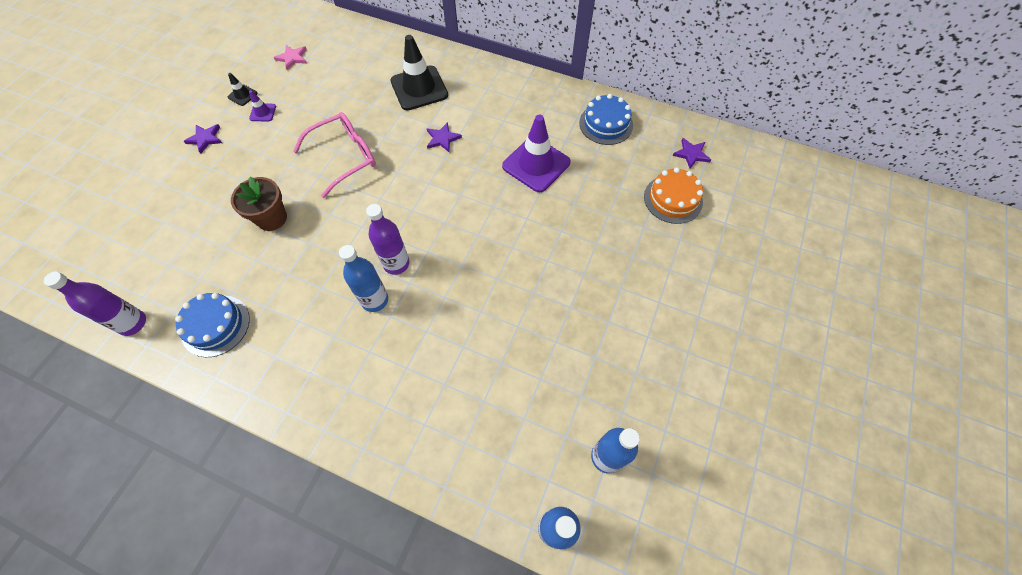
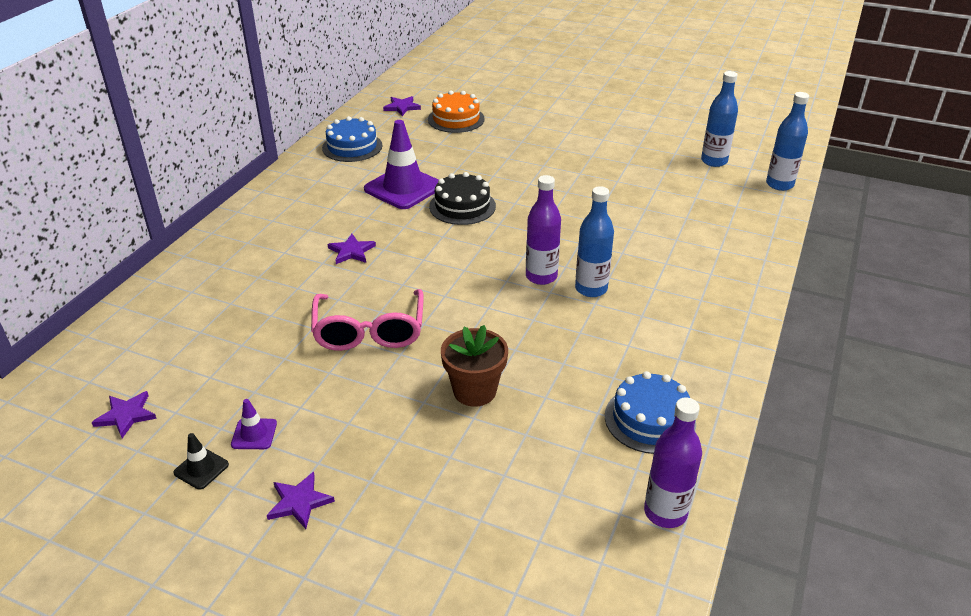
camera: 90 degrees left, 25 degrees down
(292, 58) = (126, 415): pink star -> purple star
(345, 157) = (369, 331): pink glasses -> pink glasses turned 150 degrees counterclockwise
(419, 88) = (252, 274): black traffic cone -> none
(506, 207) = (462, 206): none -> black cake

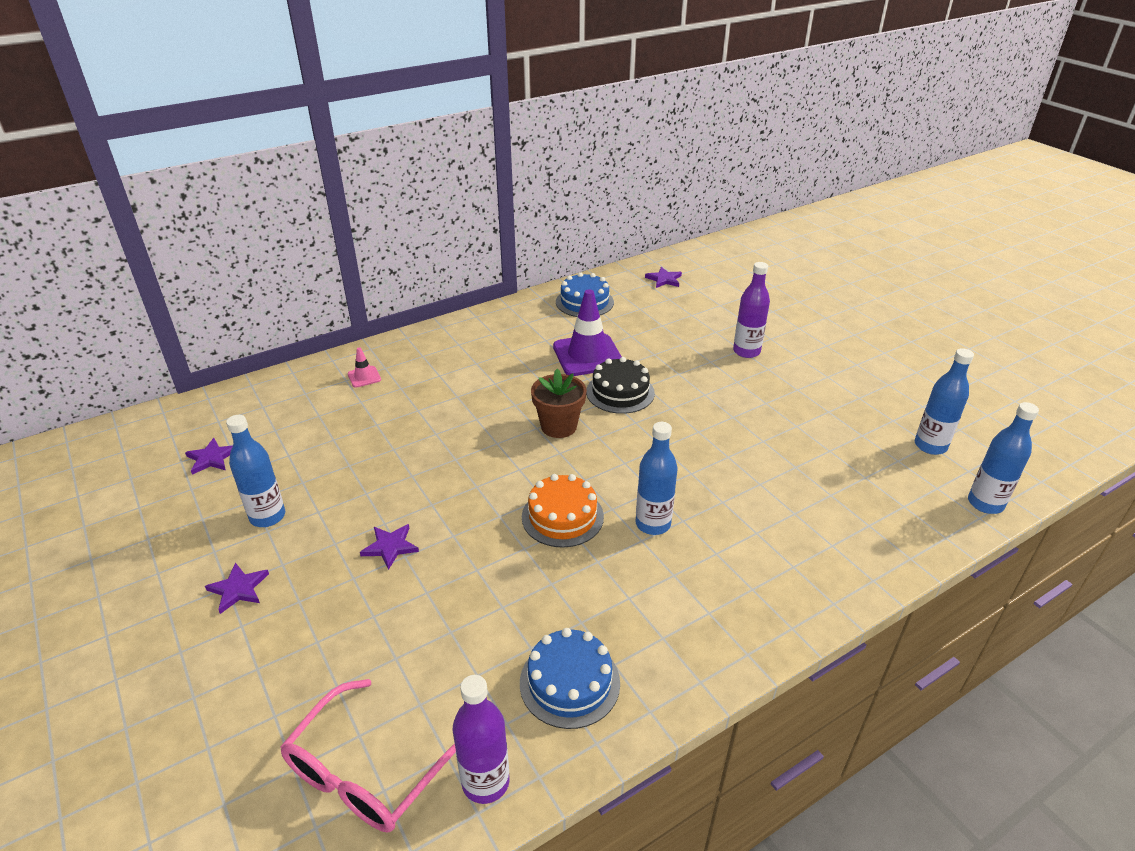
camera: 35 degrees right, 0 degrees up
(201, 469) = (210, 525): black traffic cone -> none
(208, 281) = (364, 377): none -> pink traffic cone
(254, 434) = (267, 516): purple traffic cone -> blue bottle
(351, 251) = (488, 396): purple star -> purple star (390, 547)
(369, 331) = (429, 473): pink glasses -> pink glasses (366, 772)
(456, 119) = (701, 306): orange cake -> orange cake (562, 516)
(474, 391) = (452, 568): brown flower pot -> brown flower pot (559, 426)
(541, 276) = (619, 490): purple bottle -> purple bottle (746, 351)

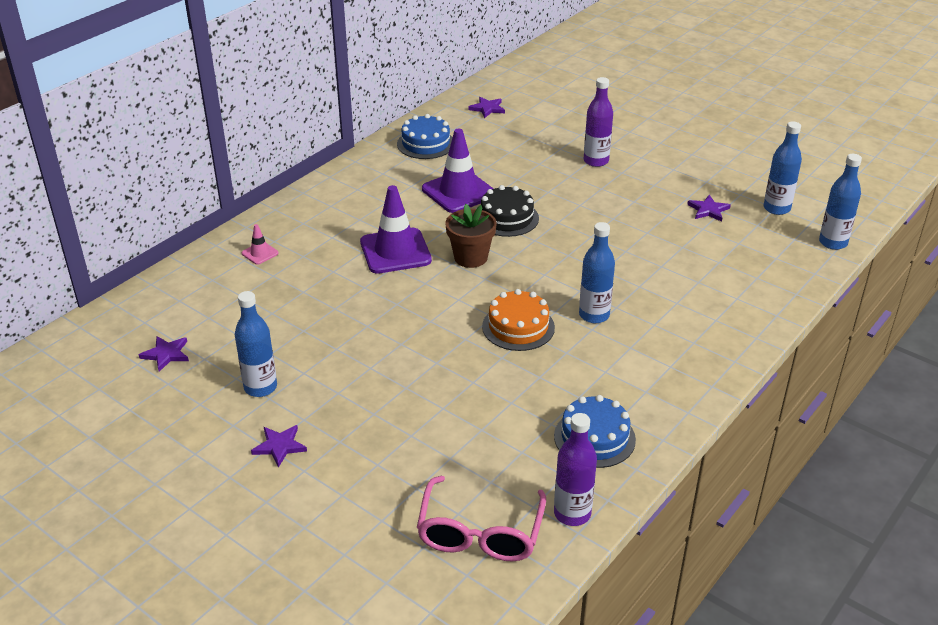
camera: 20 degrees left, 0 degrees up
(390, 547) = (388, 383): purple star -> purple star (708, 210)
(489, 403) = (395, 251): none -> purple traffic cone

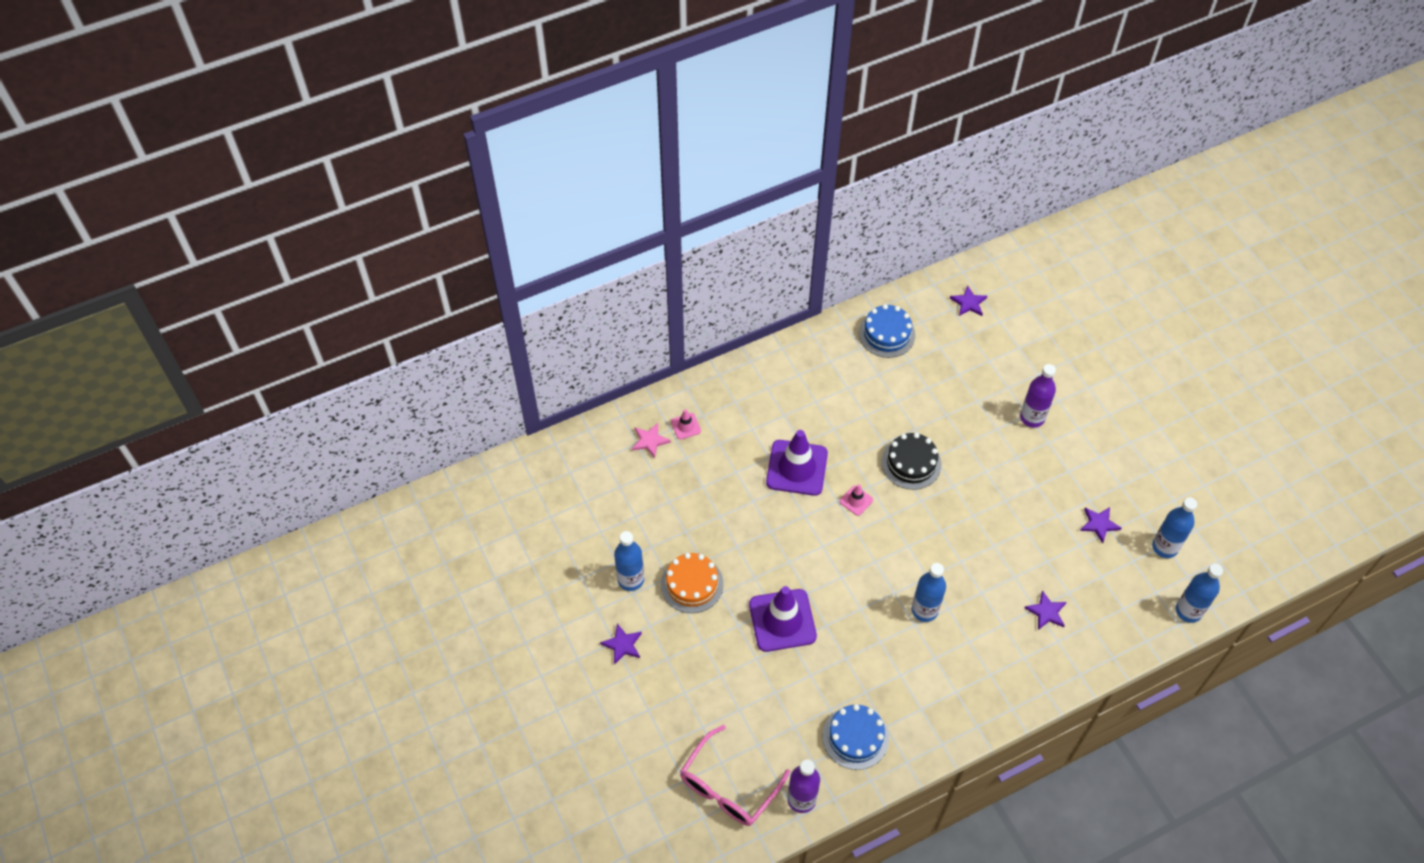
camera: 25 degrees right, 20 degrees up
(166, 354) = (574, 515): purple star -> purple star (1046, 612)
(226, 274) = (650, 441): none -> pink star
(459, 192) = (885, 412): purple traffic cone -> purple traffic cone (782, 620)
(470, 257) = (856, 501): brown flower pot -> pink traffic cone
(518, 327) = (855, 597): orange cake -> orange cake (692, 584)

